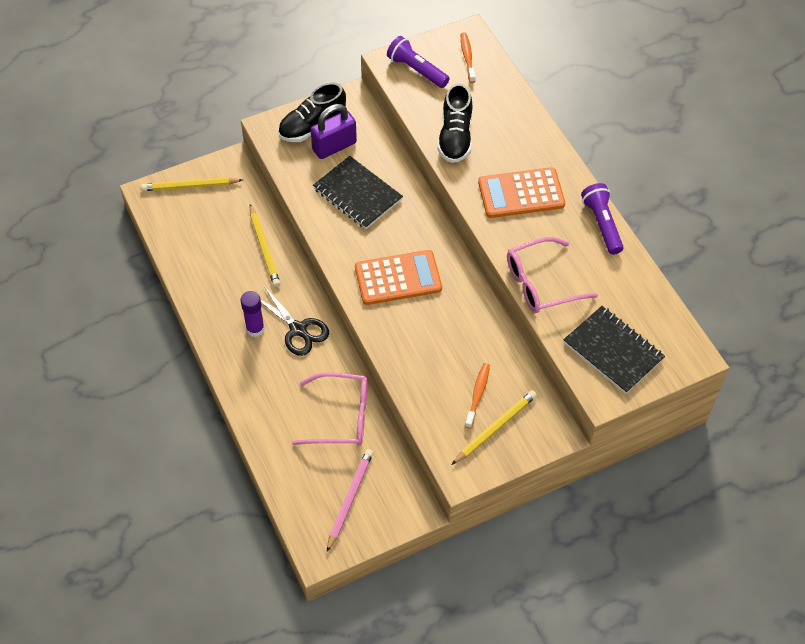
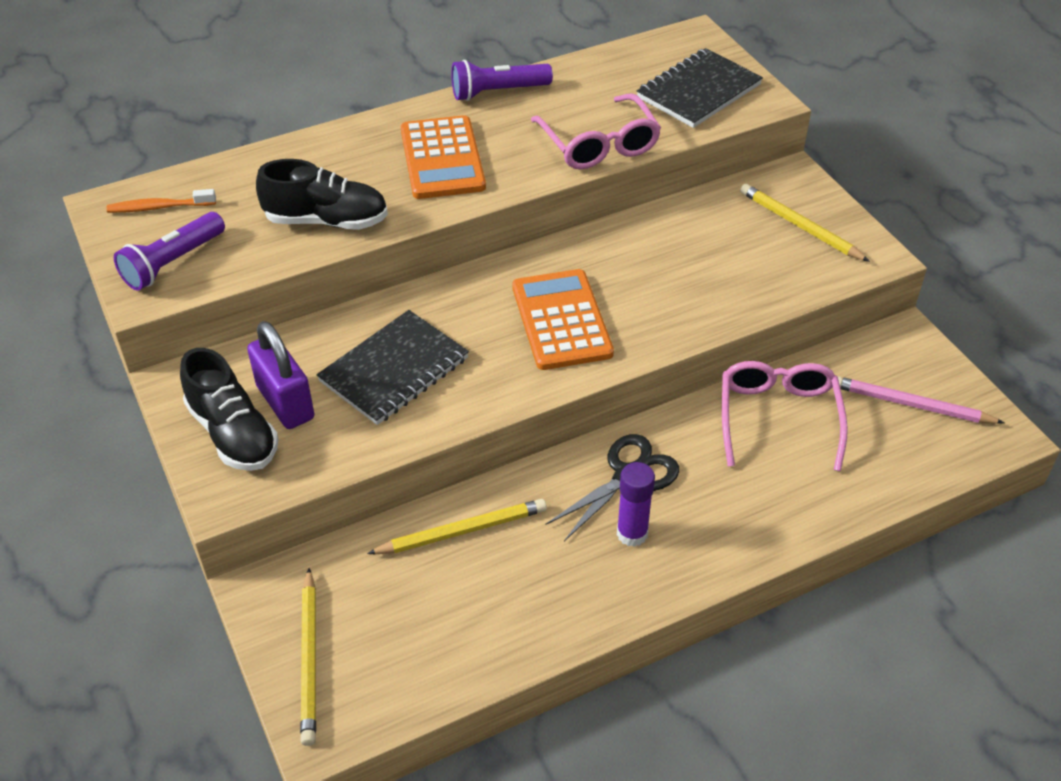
camera: 90 degrees left, 10 degrees down
(477, 394) = (751, 241): orange toothbrush -> none

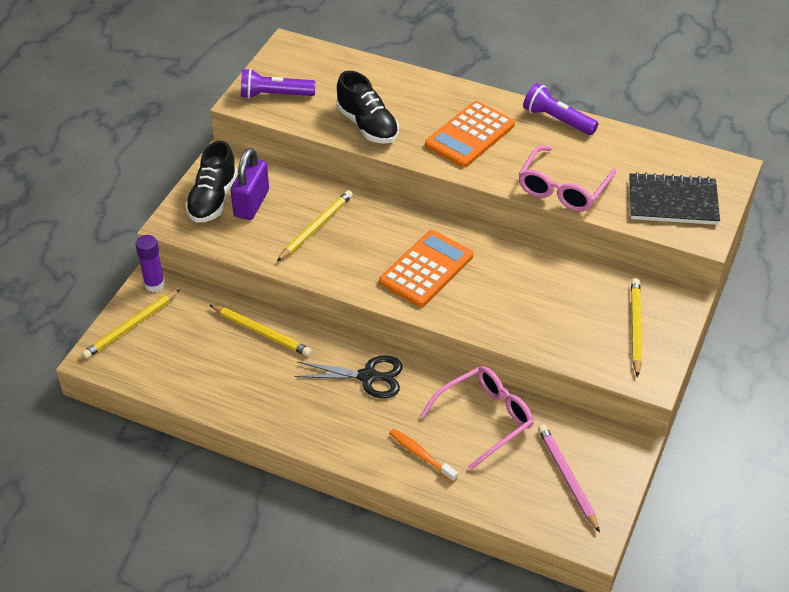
camera: 50 degrees right, 0 degrees up
(159, 207) = (307, 63): orange toothbrush -> orange toothbrush (420, 455)
(394, 370) = (316, 227): black notebook -> yellow pencil
(632, 533) = (328, 402): purple glue stick -> purple glue stick (154, 284)

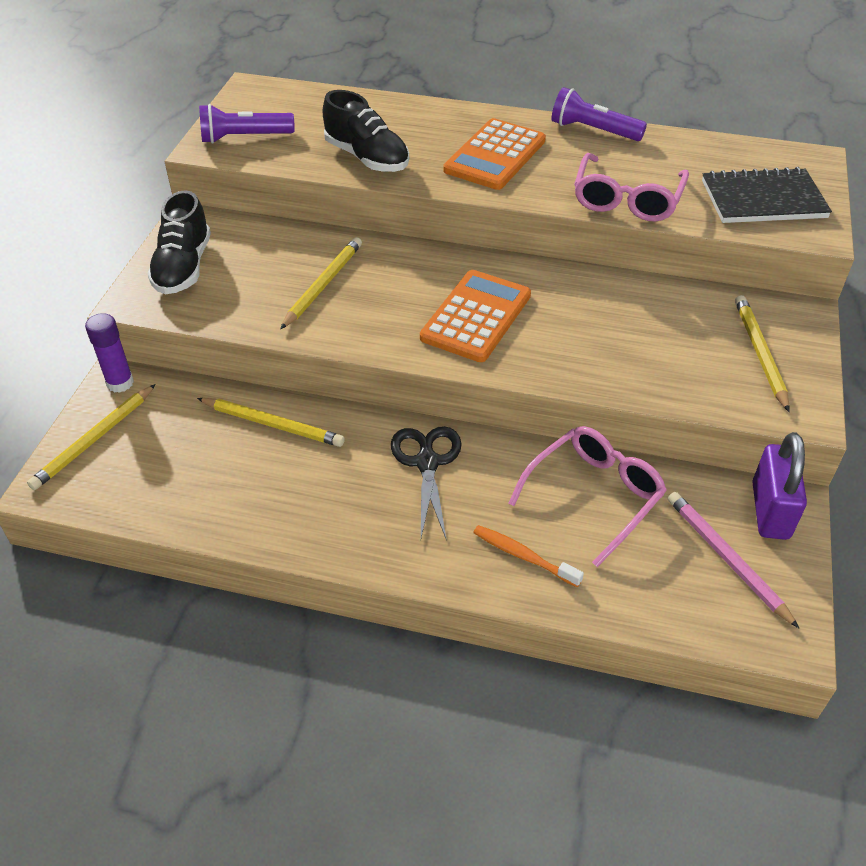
camera: 10 degrees left, 0 degrees up
(251, 203) = (234, 267): purple padlock -> purple padlock (770, 510)
(368, 377) = (427, 462): black scissors -> black scissors turned 90 degrees counterclockwise

